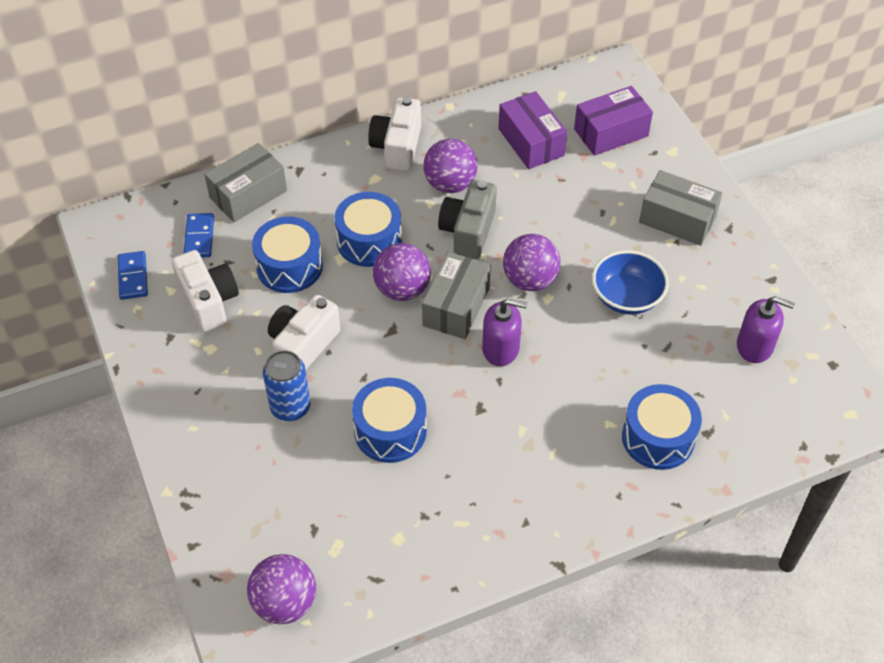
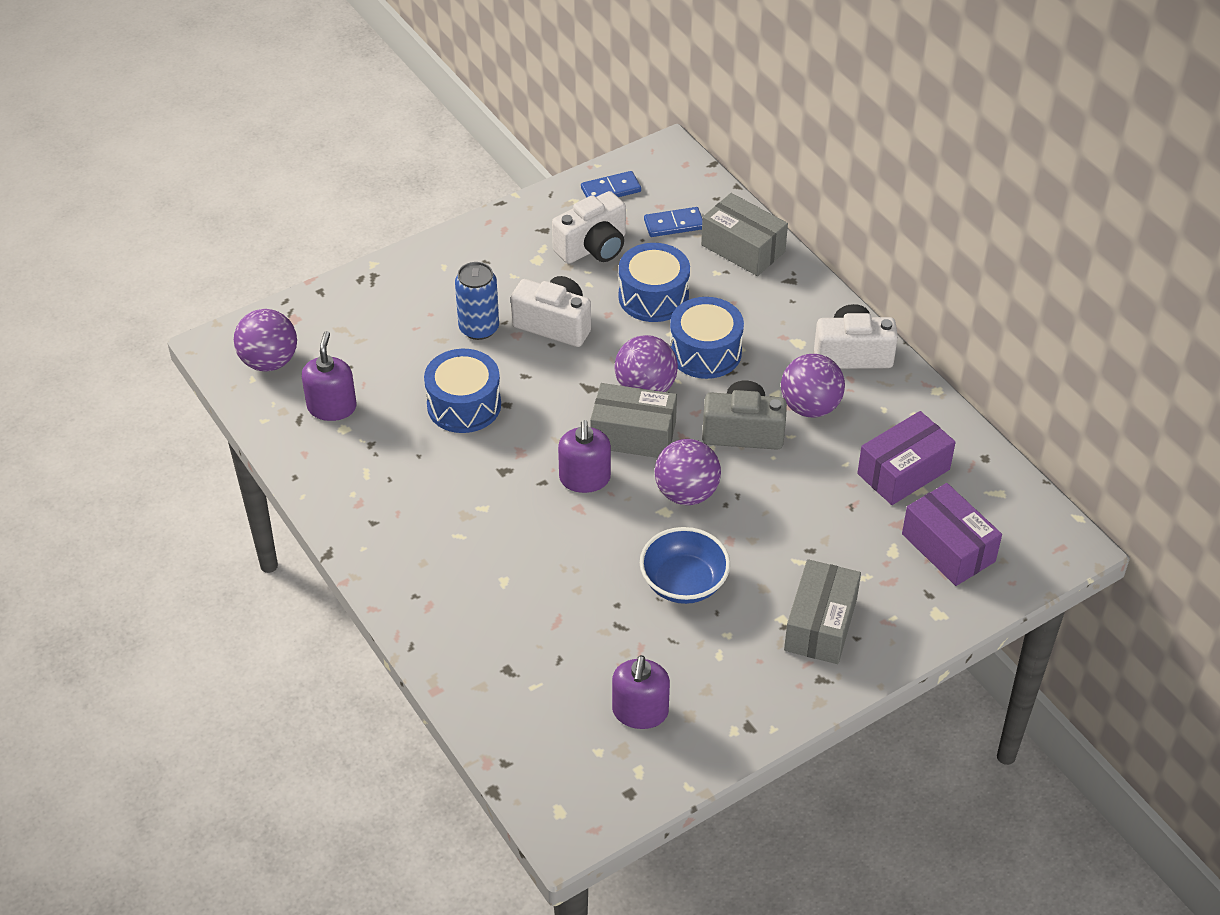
camera: 80 degrees right, 5 degrees down
(366, 547) = (332, 407): none -> purple soap dispenser
(658, 437) = (493, 625): blue drum -> none

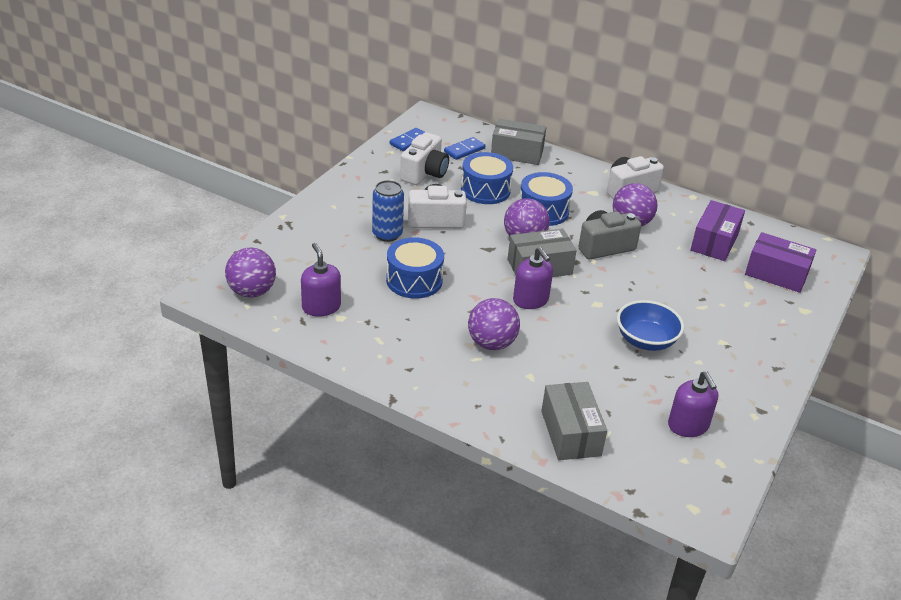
camera: 30 degrees left, 10 degrees down
(686, 493) = (601, 289): purple ball -> purple ball (491, 343)
(820, 625) = (747, 338): grey box -> grey box (570, 433)

